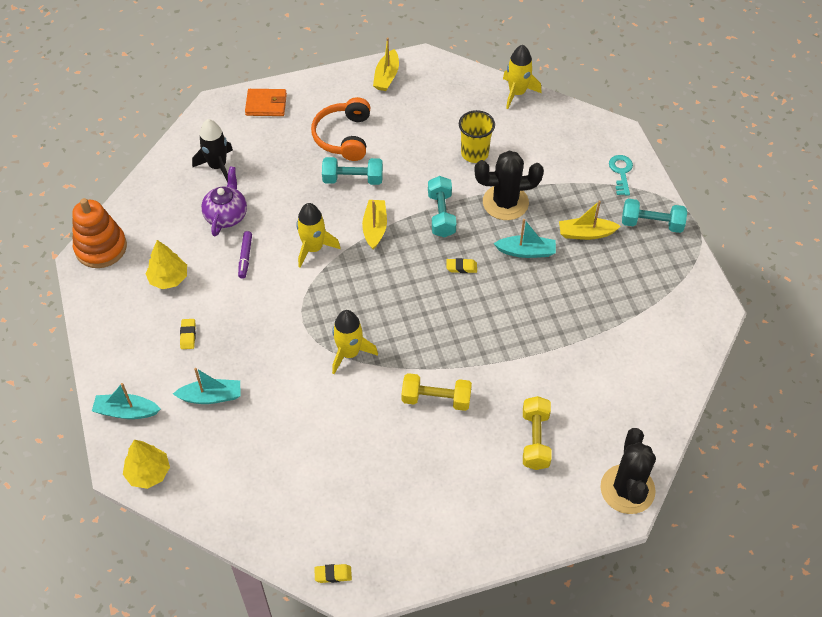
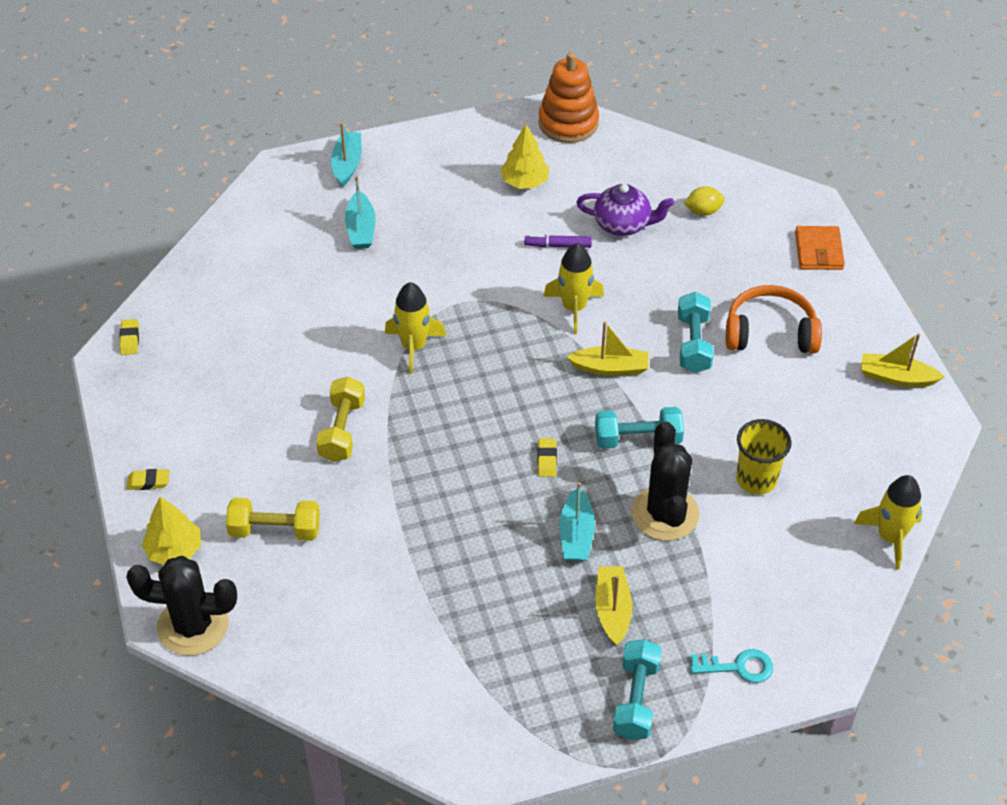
camera: 90 degrees right, 5 degrees down
(148, 472) = (271, 187): yellow tree -> yellow tree (174, 550)
(188, 335) = (444, 204): yellow eraser -> yellow eraser (148, 482)
(217, 166) = (703, 211): black rocket -> yellow lemon

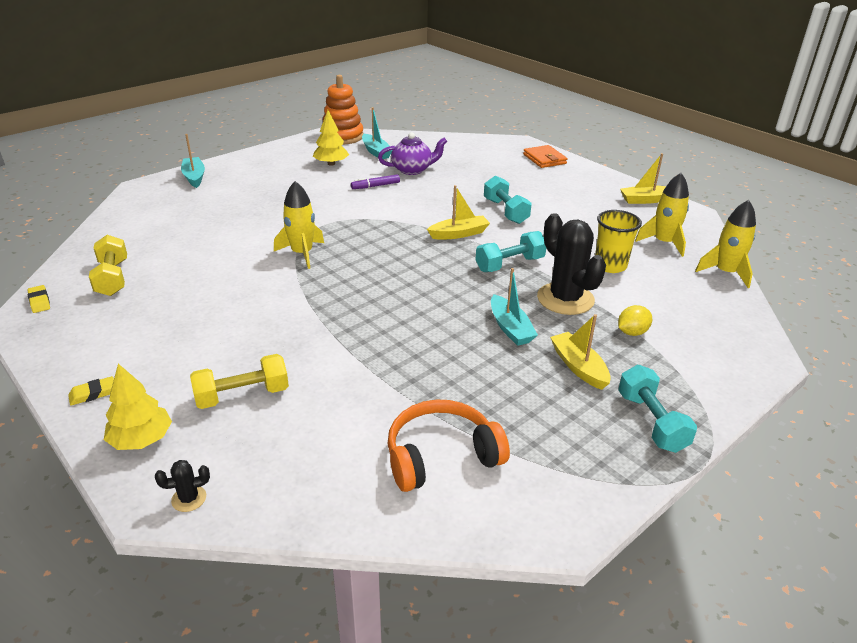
camera: 25 degrees left, 15 degrees down
(193, 625) = (189, 499): black cactus -> black cactus, size x0.42
(342, 430) = (270, 313): yellow dumbbell -> yellow dumbbell (112, 278)
(361, 229) = (222, 204): turquoise boat -> turquoise boat (376, 152)
(547, 460) = (452, 291): yellow eraser -> none
(574, 308) = (409, 211): yellow rocket -> yellow rocket (663, 243)
(703, 211) = (459, 156): yellow lemon -> yellow lemon (632, 332)
(738, 667) = (705, 375): turquoise key -> none
(770, 332) = (549, 197): orange headphones -> orange headphones (441, 456)

